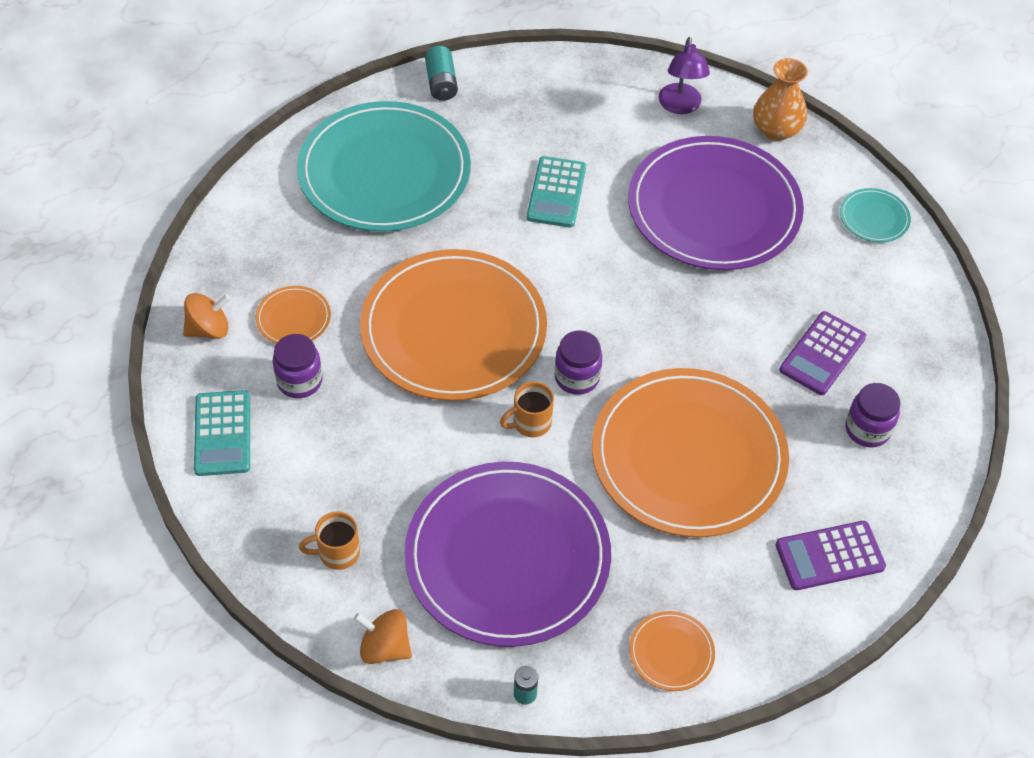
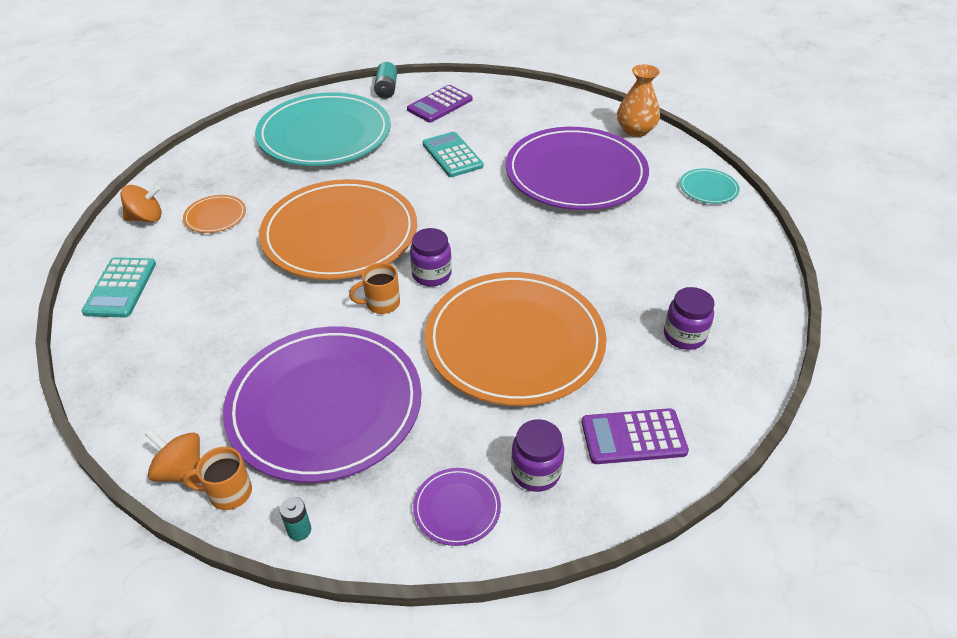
camera: 10 degrees right, 10 degrees down
(299, 381) = (200, 257): purple jar -> purple jar (535, 472)
(337, 553) = (174, 386): orange mug -> orange mug (228, 492)
(556, 193) = (452, 155): turquoise calculator -> turquoise calculator turned 135 degrees clockwise
(671, 652) = (457, 508): orange plate -> purple plate
(680, 106) = (562, 112): purple lamp -> none
(822, 354) = (651, 276): purple calculator -> purple calculator (440, 105)

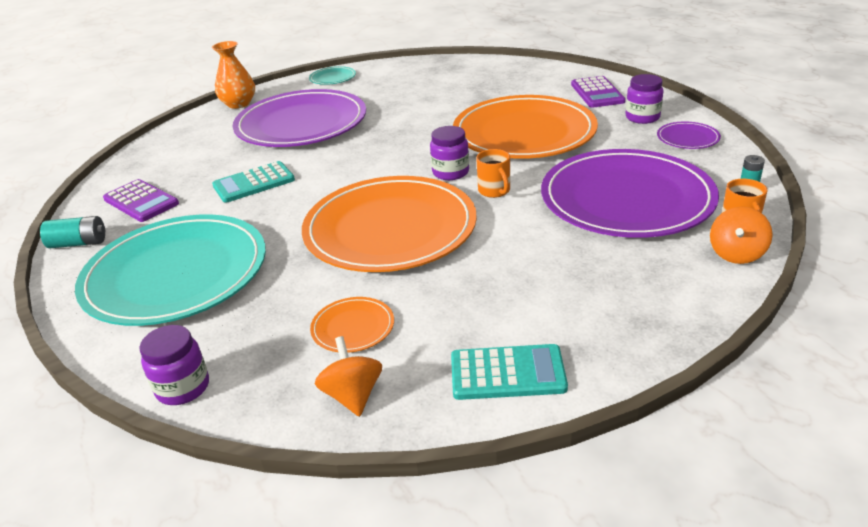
camera: 90 degrees left, 10 degrees down
(684, 336) = (501, 82): purple jar -> purple jar (183, 388)

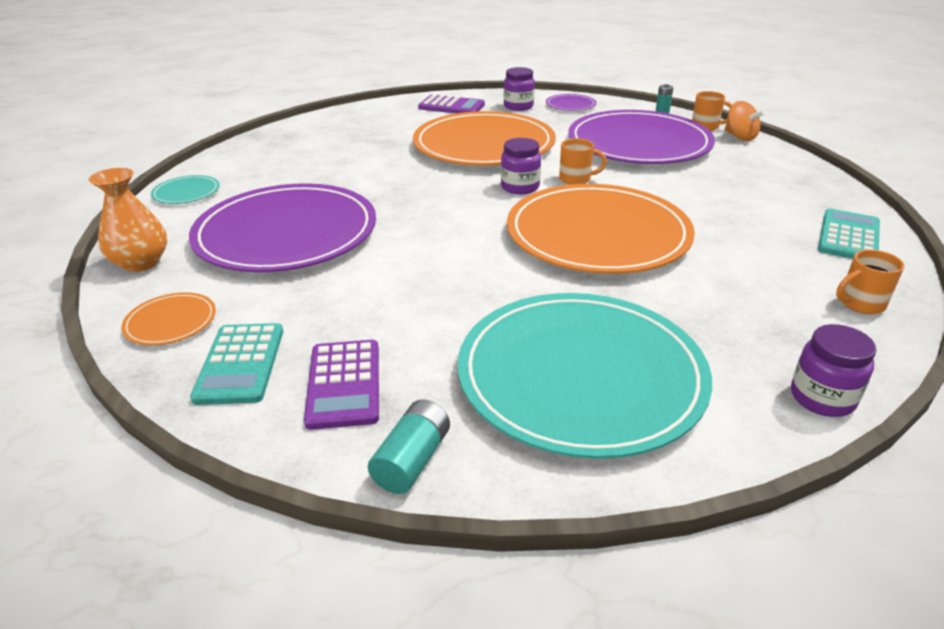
camera: 65 degrees left, 0 degrees up
(141, 201) = (344, 384): purple calculator -> purple calculator turned 105 degrees clockwise
(254, 183) = (405, 289): turquoise calculator -> turquoise calculator (240, 364)
(353, 327) = (757, 284): orange plate -> orange plate (171, 322)
(353, 395) = (860, 304): orange spinning top -> orange mug

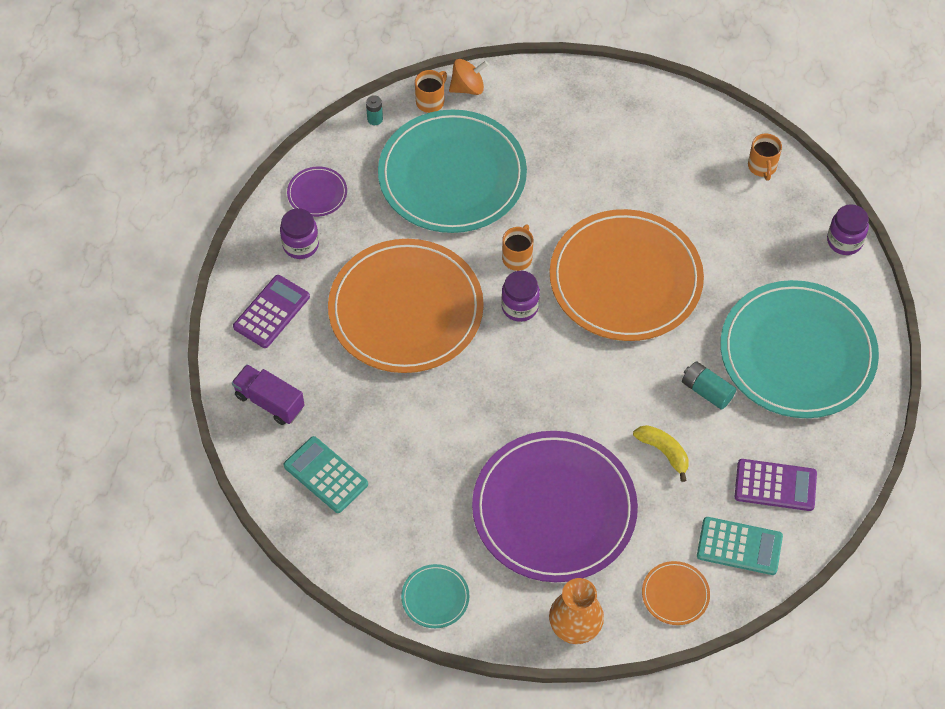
camera: 75 degrees left, 25 degrees up
(371, 115) = (269, 402): none -> purple truck
(375, 287) = (663, 452): none -> yellow banana
(412, 460) = (850, 458): turquoise battery -> turquoise battery (707, 391)
(638, 143) = (452, 175): purple plate -> turquoise plate
(848, 236) = (677, 120): turquoise calculator -> turquoise calculator (325, 475)

